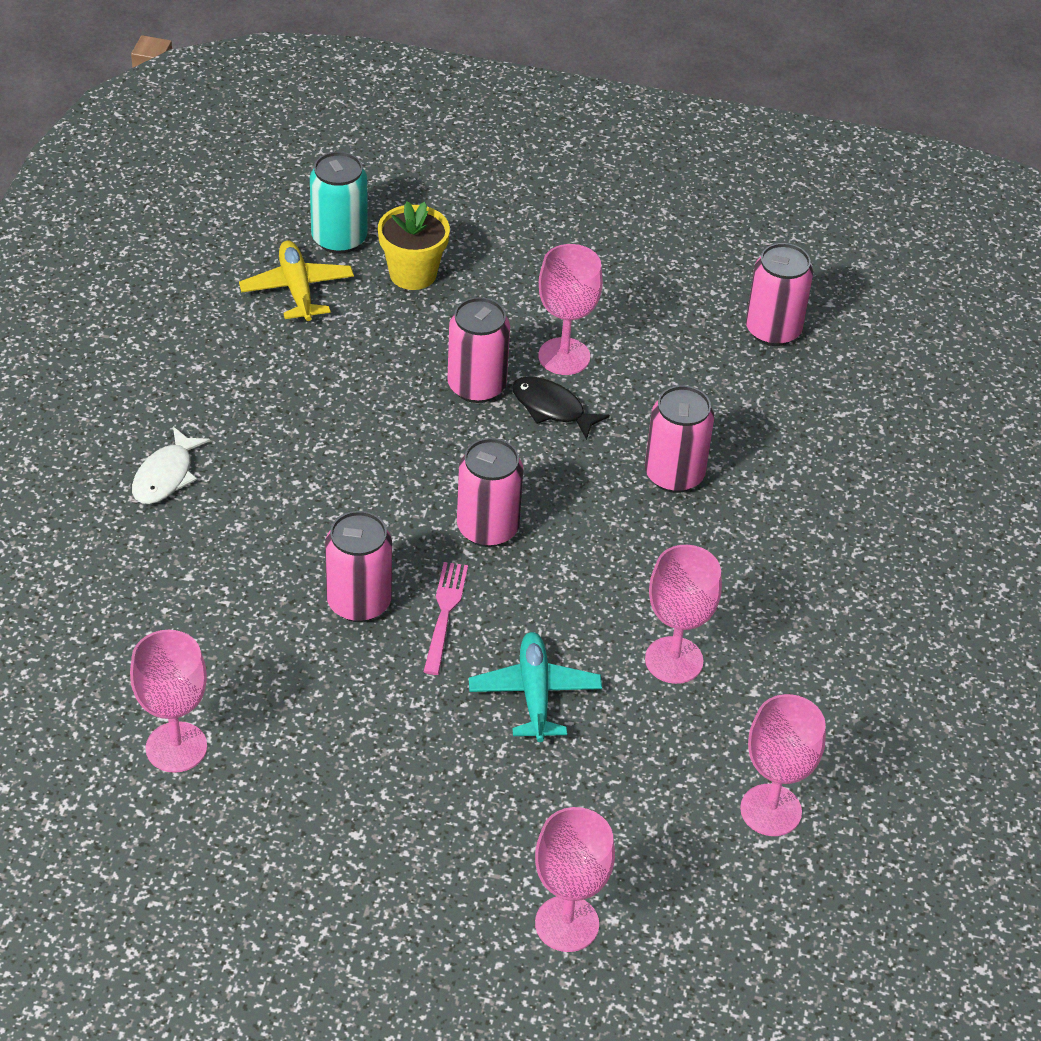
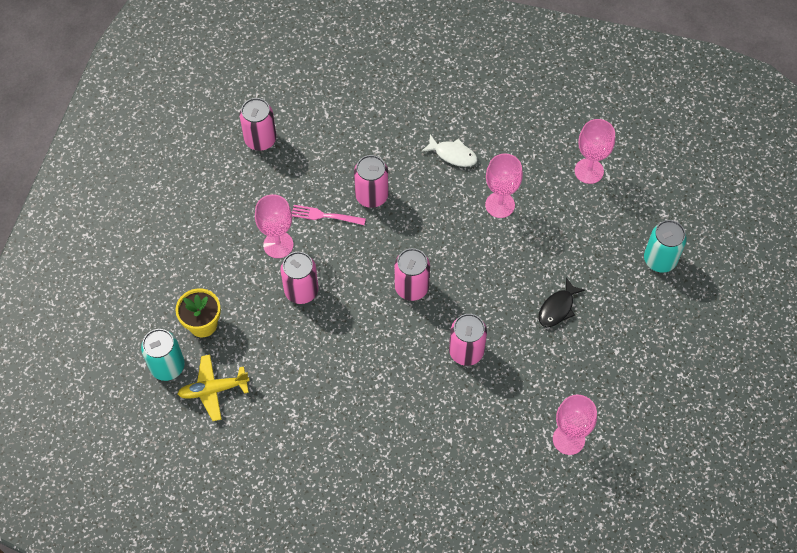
camera: 85 degrees left, 15 degrees up
(166, 476) = (372, 457): white fish -> white fish (453, 154)
(444, 613) = (472, 309): pink fork -> pink fork (325, 216)
(534, 694) = (524, 268): turquoise plane -> none
(551, 408) = (320, 253): black fish -> black fish (557, 308)
(567, 924) = (660, 260): pink goblet -> turquoise can

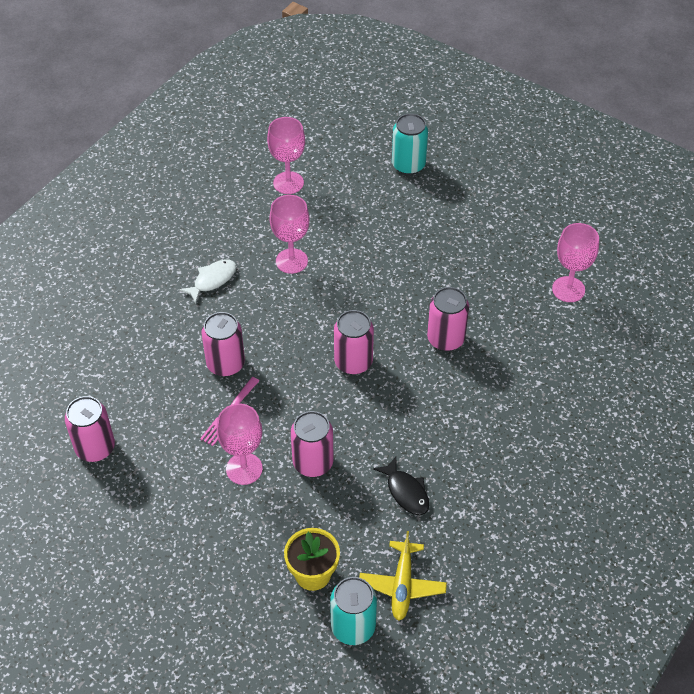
camera: 70 degrees left, 10 degrees down
(557, 308) = (427, 253): black fish -> black fish (406, 492)

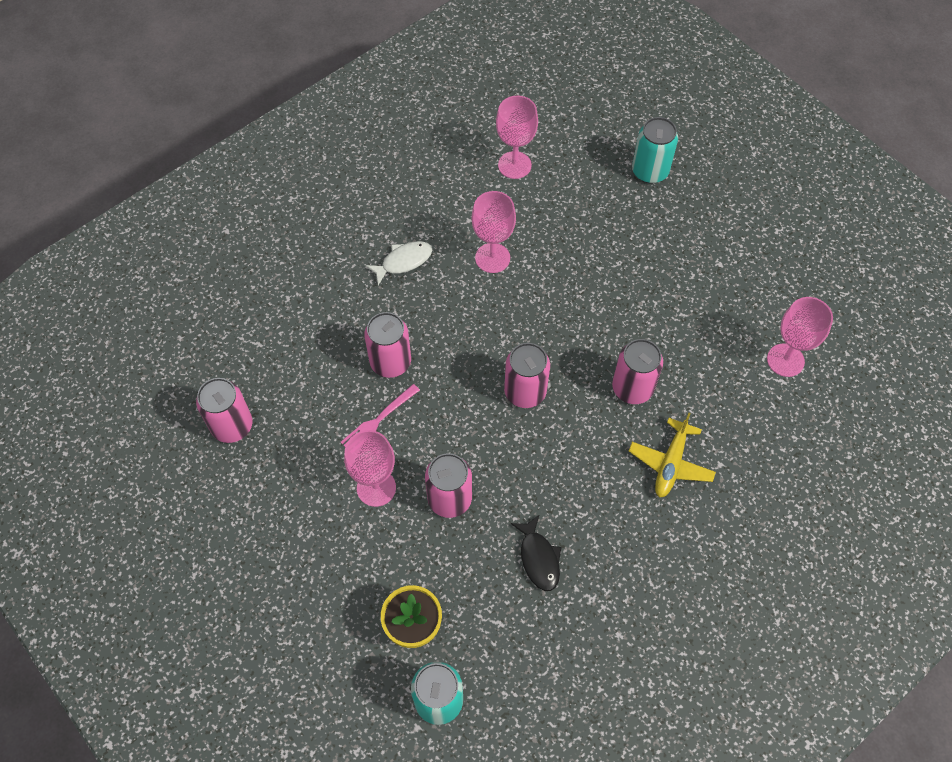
camera: 15 degrees right, 10 degrees up
(402, 585) = (504, 666): yellow plane -> yellow plane (670, 463)

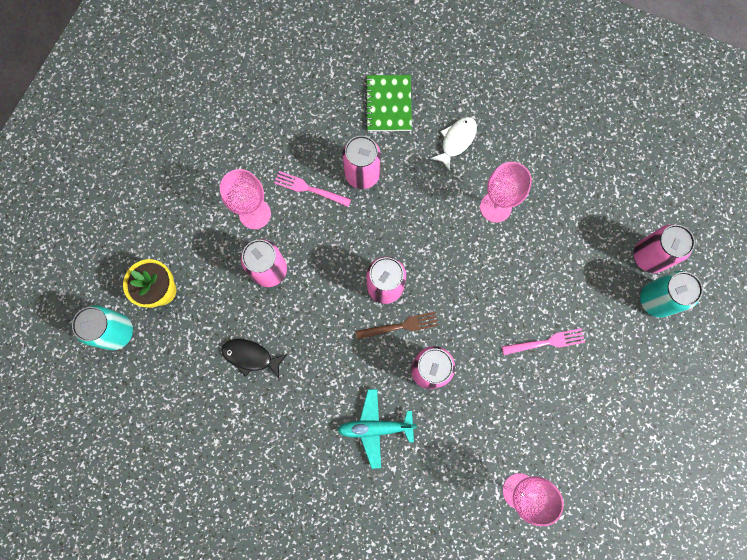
camera: 65 degrees right, 15 degrees up
(232, 426) = (258, 91): pink can -> pink can (649, 256)
(327, 305) = (388, 104): none -> green notebook
(403, 261) = (456, 141): white fish -> white fish turned 90 degrees counterclockwise
(514, 165) = (598, 184): pink goblet -> none
(539, 558) = (251, 357): black fish -> black fish turned 60 degrees clockwise
(574, 395) = (400, 326): none -> brown fork
(650, 274) = (546, 342): none -> pink fork
(670, 463) = (375, 427): yellow plane -> turquoise plane

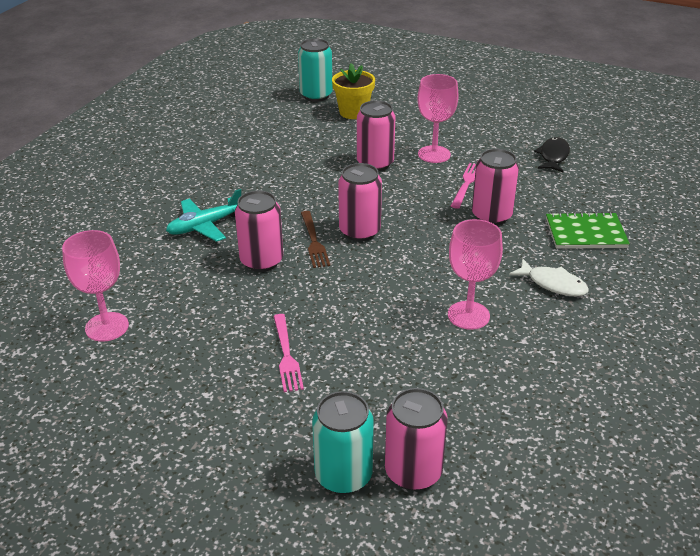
camera: 90 degrees right, 40 degrees down
(251, 357) = (288, 156): black fish -> black fish (553, 156)
(375, 427) = (205, 226): turquoise plane -> turquoise plane turned 120 degrees counterclockwise

